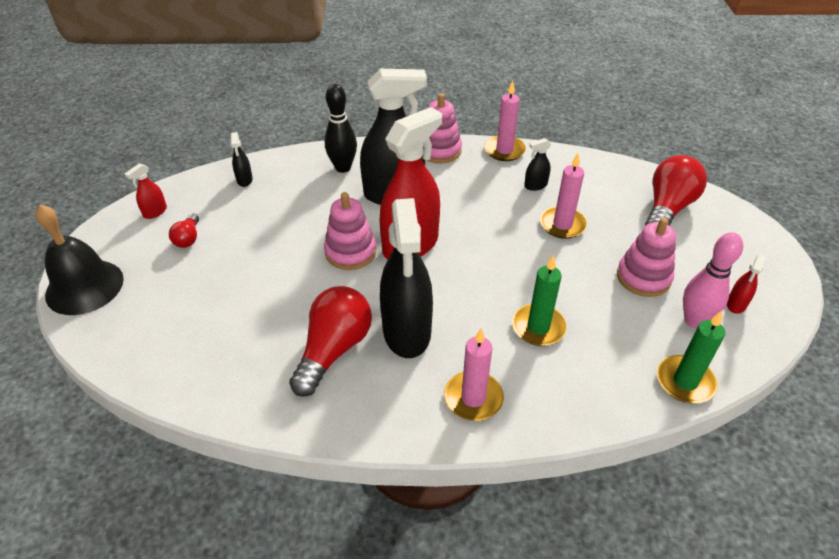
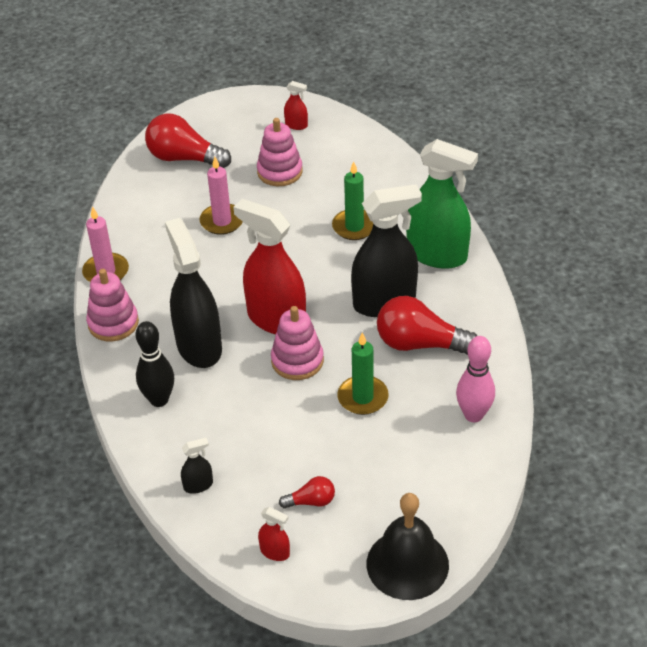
camera: 100 degrees left, 0 degrees up
(473, 398) = (437, 254): pink candle -> green spray bottle
(535, 185) = (165, 243): black spray bottle -> none
(685, 381) = (382, 152): green candle -> green candle (363, 397)
(694, 320) = (320, 146): pink bowling pin -> pink bowling pin (473, 415)

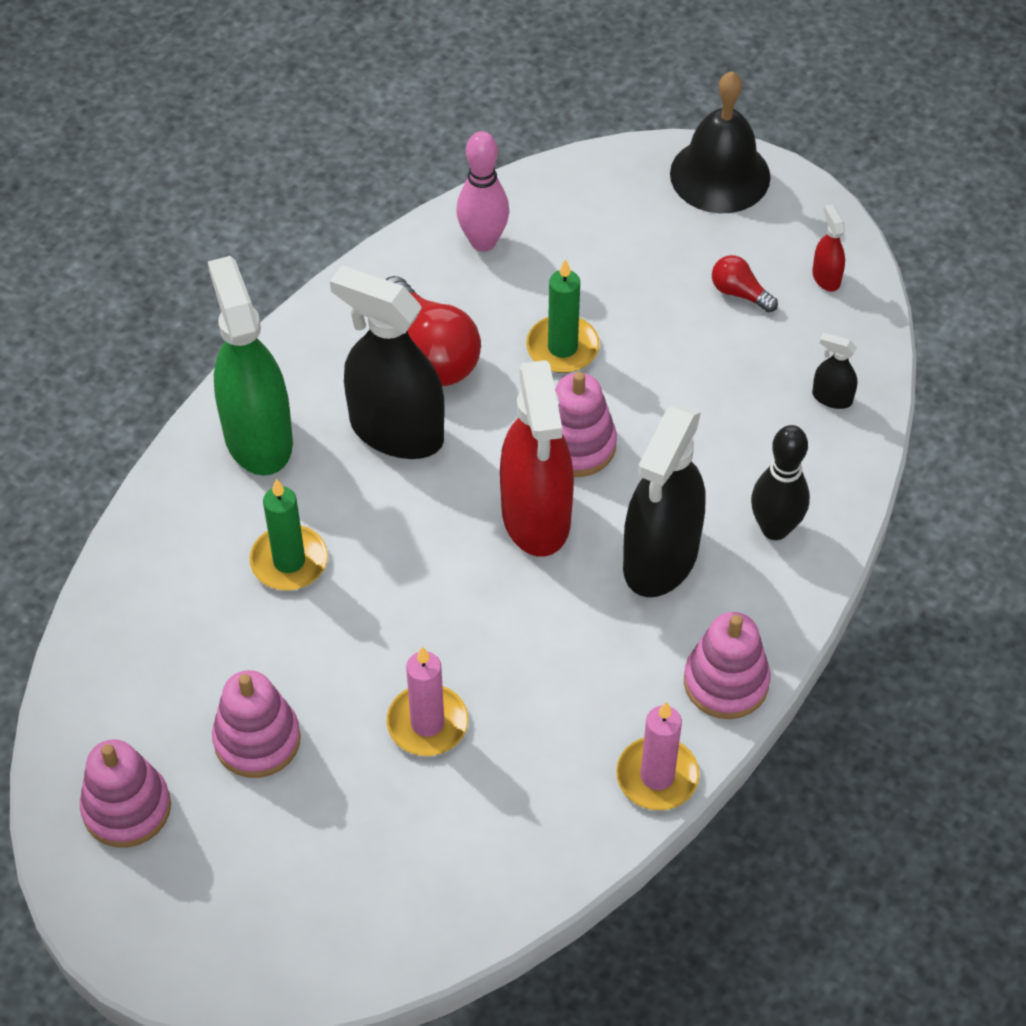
camera: 135 degrees left, 10 degrees up
(184, 158) = (343, 895): red light bulb -> none
(296, 125) = (126, 808): red spray bottle -> pink stacking toy

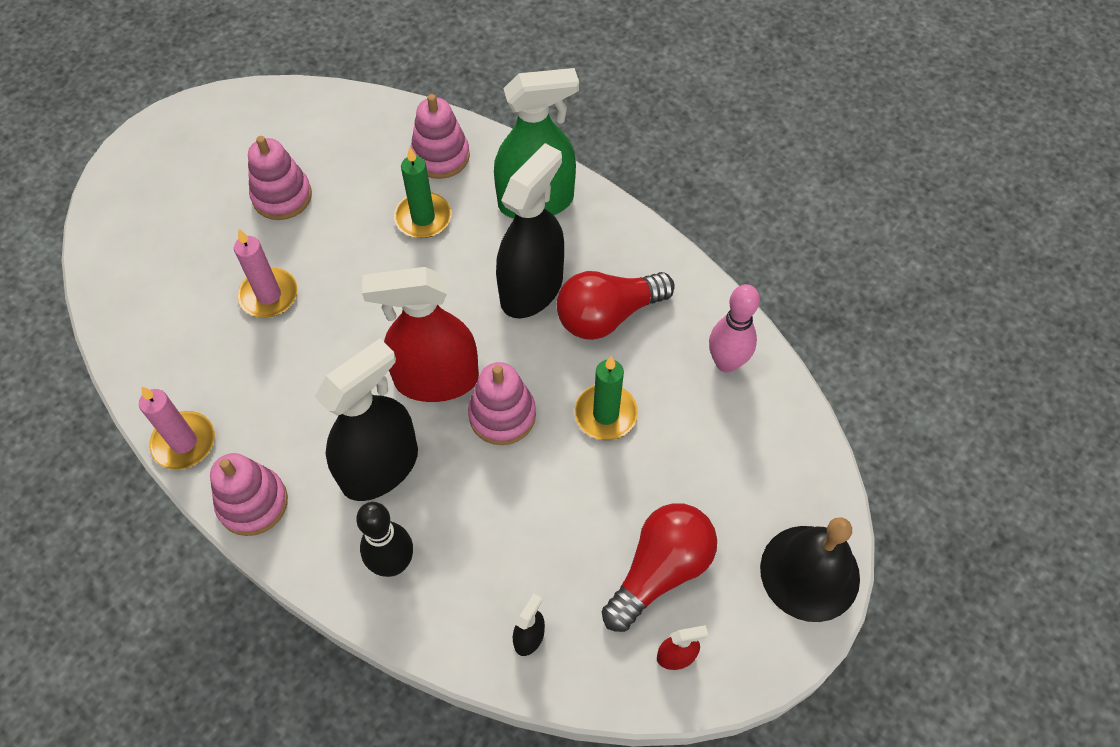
camera: 95 degrees right, 5 degrees up
(126, 808) = (250, 128): pink stacking toy -> pink stacking toy (440, 156)
(660, 558) = (380, 467): black spray bottle -> black spray bottle turned 105 degrees clockwise
(739, 293) = (660, 571): red light bulb -> red light bulb, size x2.01

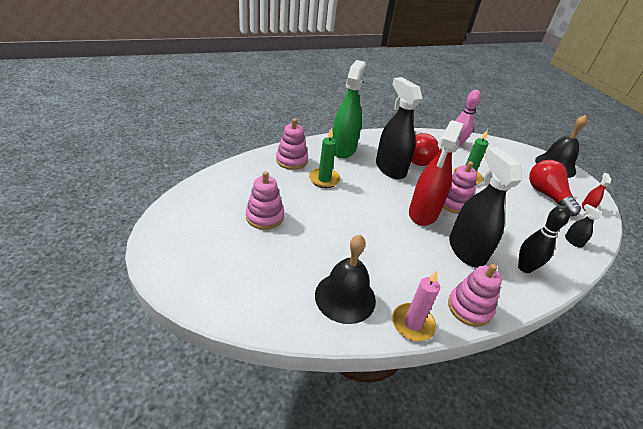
camera: 65 degrees left, 20 degrees down
(187, 351) = (345, 297): none -> black bell
(269, 295) = (330, 247): pink candle -> none

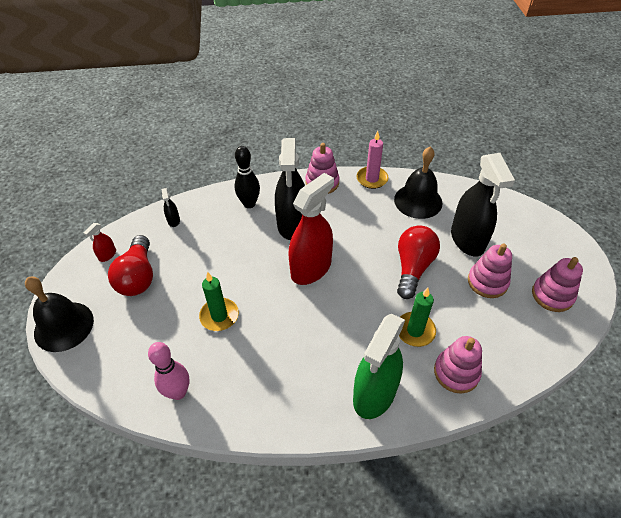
camera: 160 degrees left, 10 degrees up
(390, 168) = (318, 343): black spray bottle -> black spray bottle (467, 240)
(417, 157) = (265, 363): red light bulb -> red light bulb (413, 268)
(454, 202) = (266, 278): pink stacking toy -> pink stacking toy (552, 295)

